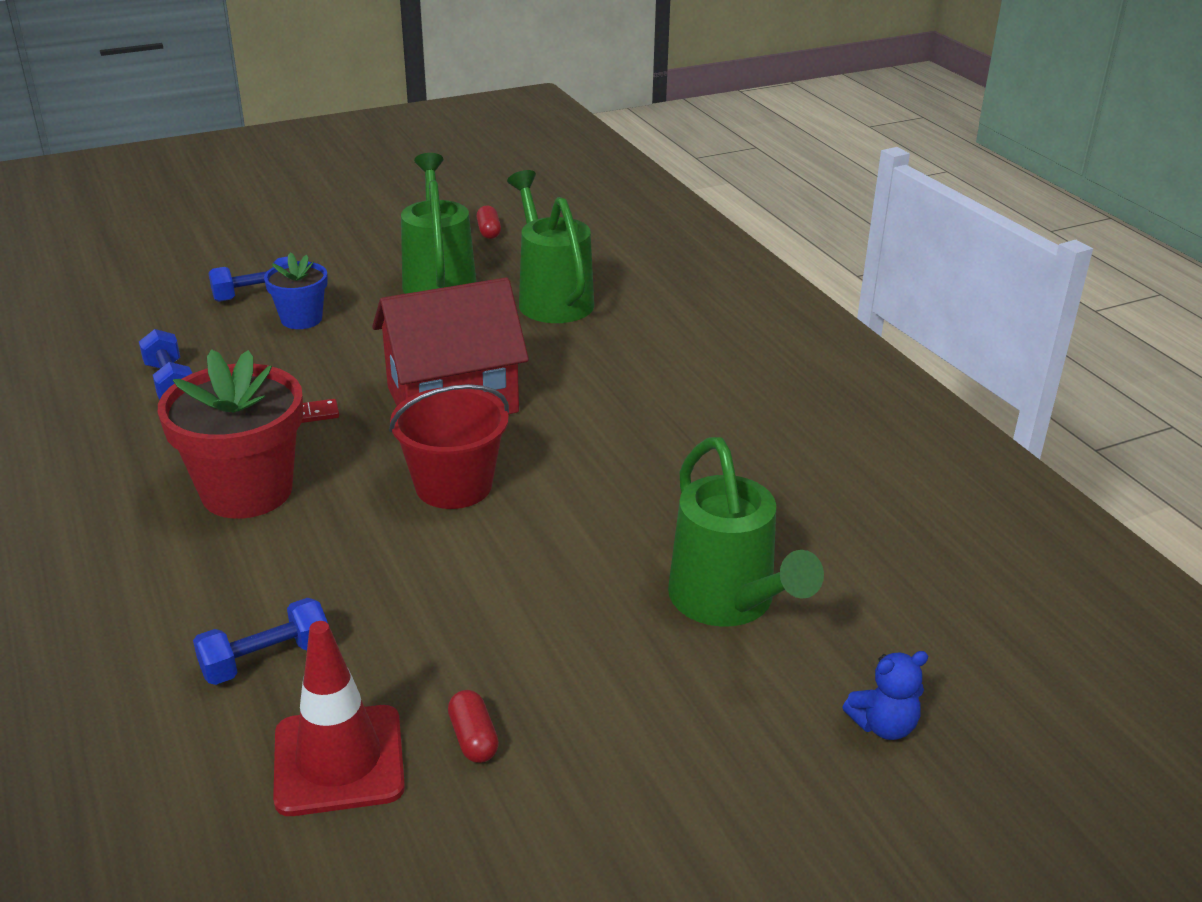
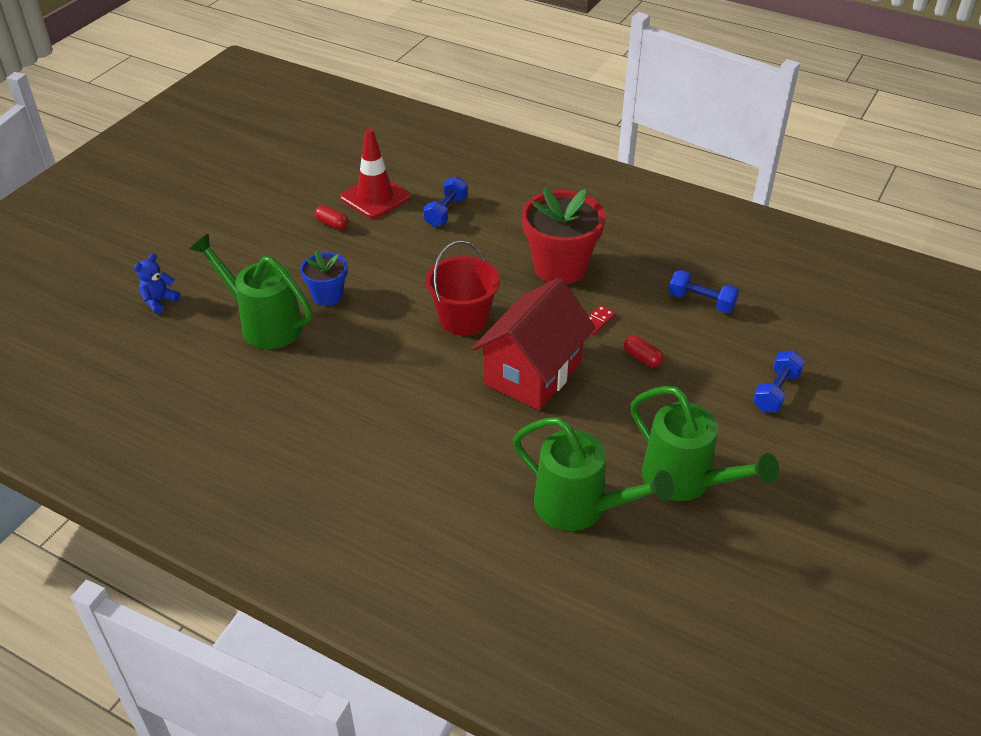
camera: 145 degrees right, 10 degrees up
(301, 319) = (713, 387): blue flower pot -> blue flower pot (327, 295)
(489, 231) = (733, 572): red capsule -> red capsule (642, 358)

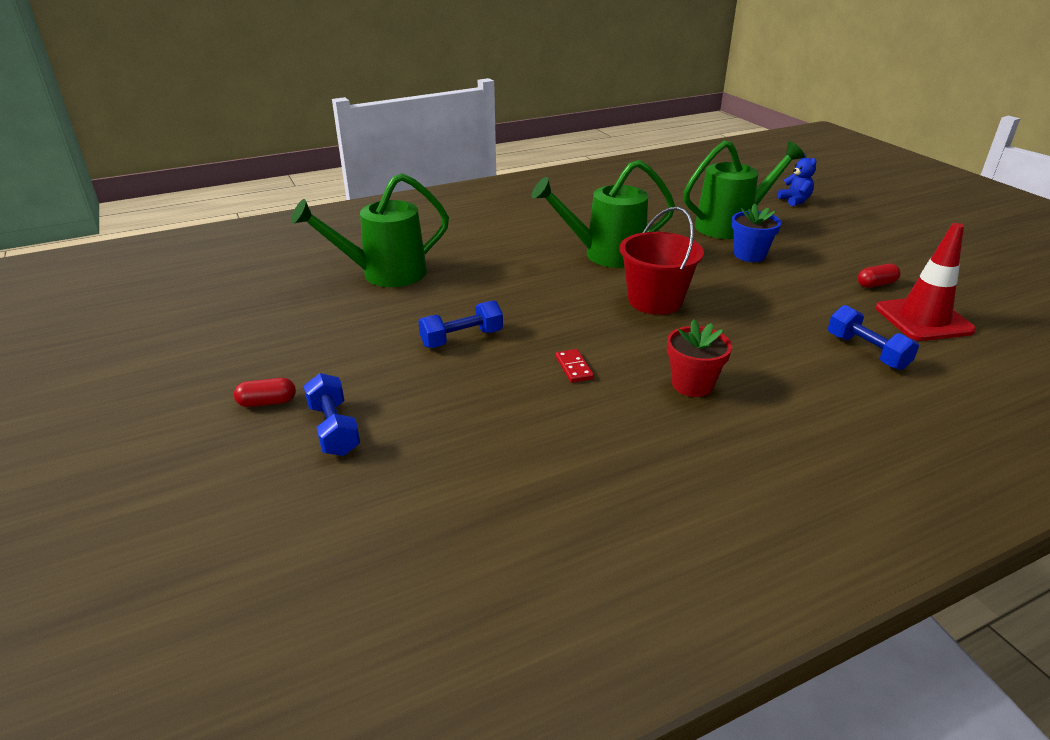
camera: 125 degrees right, 10 degrees down
(532, 373) = (544, 307): red house -> none
(560, 267) = (692, 384): red flower pot -> red flower pot, size x0.55
(642, 358) = (489, 370): red capsule -> red capsule (267, 402)
(686, 481) = (333, 324): green watering can -> green watering can (605, 255)
(701, 301) = (526, 459): blue dumbbell -> blue dumbbell (462, 338)

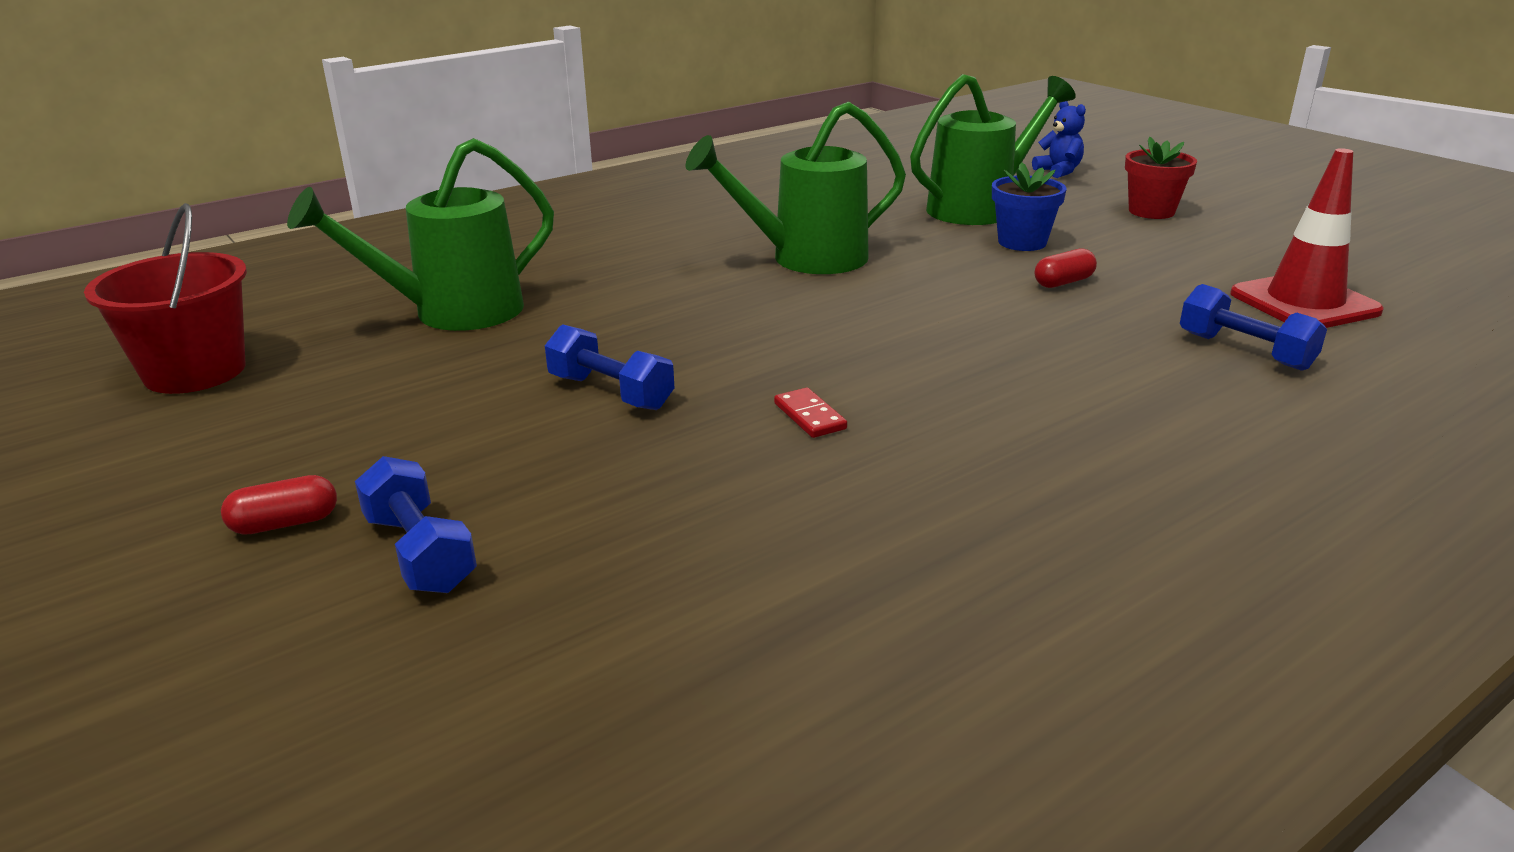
camera: 10 degrees left, 5 degrees down
(462, 338) = (610, 392): blue dumbbell -> blue dumbbell turned 75 degrees clockwise
(655, 301) = (904, 313): red bucket -> red bucket (195, 371)
(692, 384) = (1006, 421): red flower pot -> red flower pot (1151, 211)
(876, 284) = (1217, 264): red capsule -> red capsule (1063, 282)

